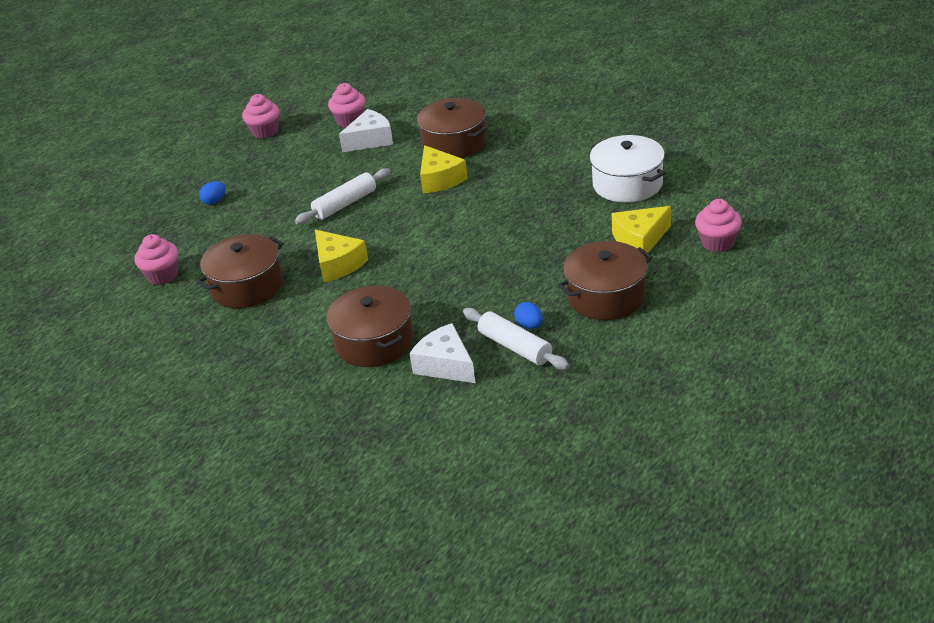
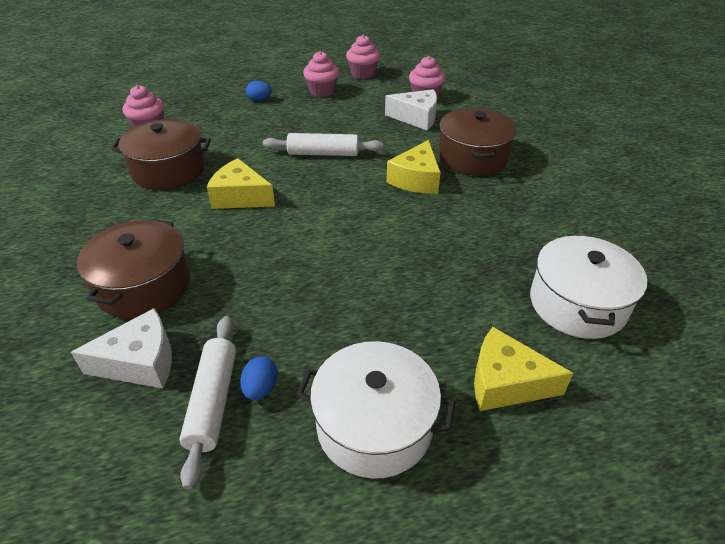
camera: 40 degrees right, 5 degrees up
(338, 264) = (240, 197): yellow cheese -> yellow cheese turned 105 degrees clockwise
(445, 365) = (140, 362): white cheese -> white cheese turned 75 degrees clockwise
(606, 296) = (374, 425): brown pot -> white pot
(717, 243) = (595, 471): pink cupcake -> pink cupcake (322, 91)

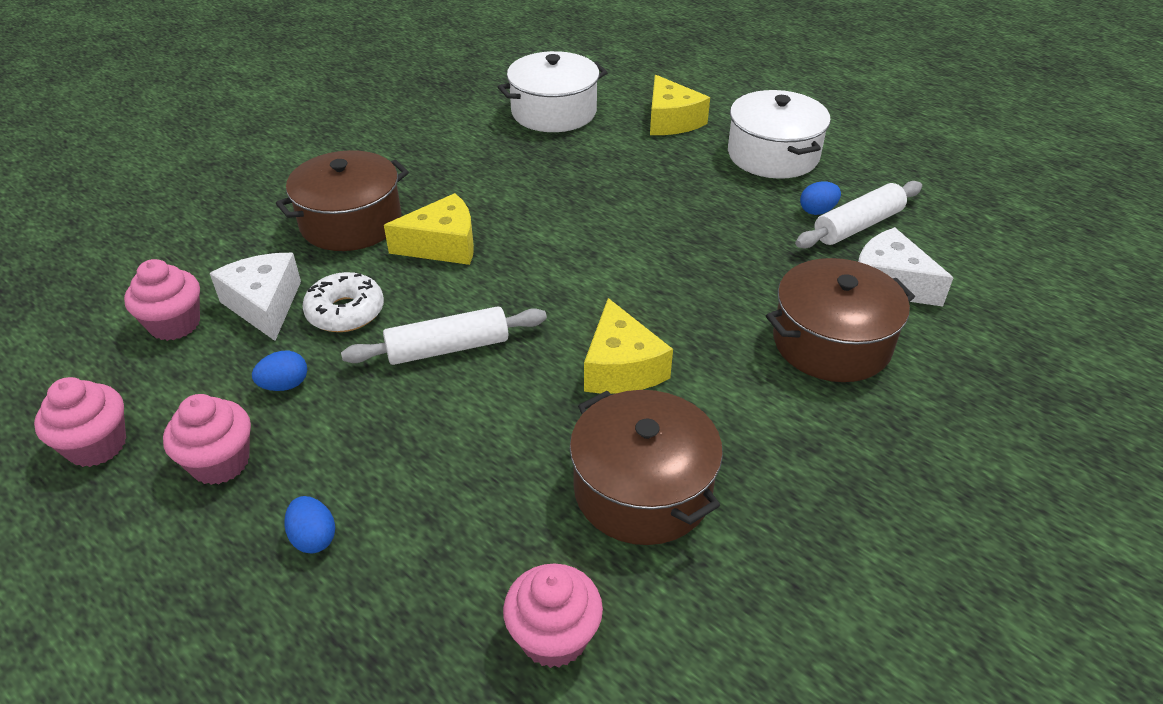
camera: 125 degrees left, 0 degrees up
(323, 153) = (448, 348): white rolling pin -> white rolling pin turned 75 degrees counterclockwise
(350, 111) = (285, 385): none -> blue egg
(386, 135) = (345, 312): none -> white donut

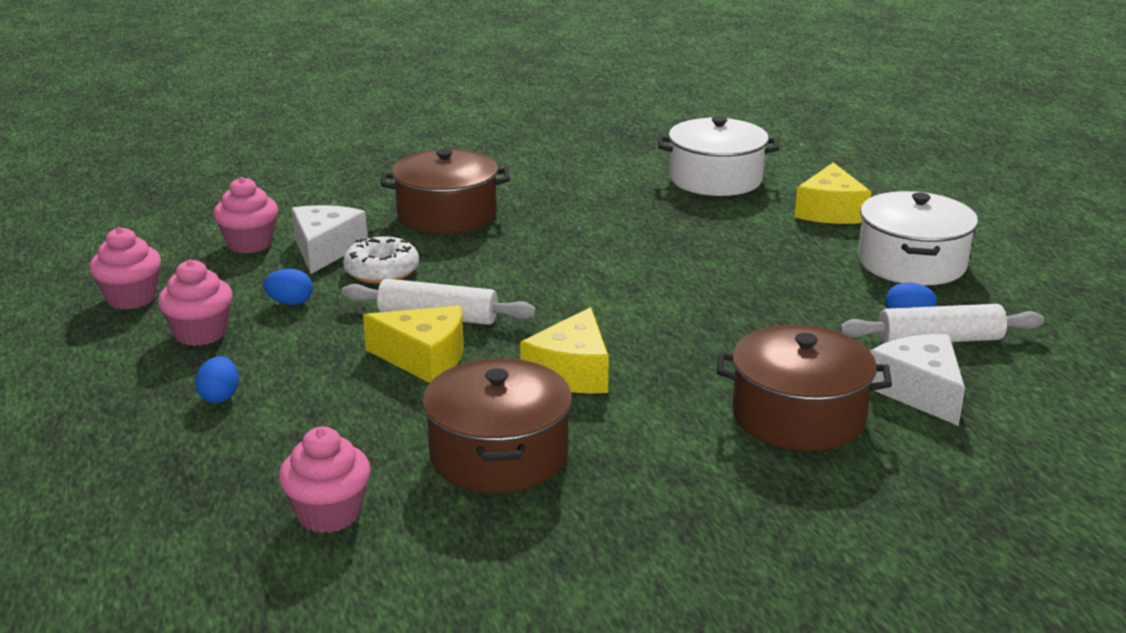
camera: 30 degrees right, 15 degrees down
(443, 245) = (507, 249): yellow cheese -> yellow cheese (424, 358)

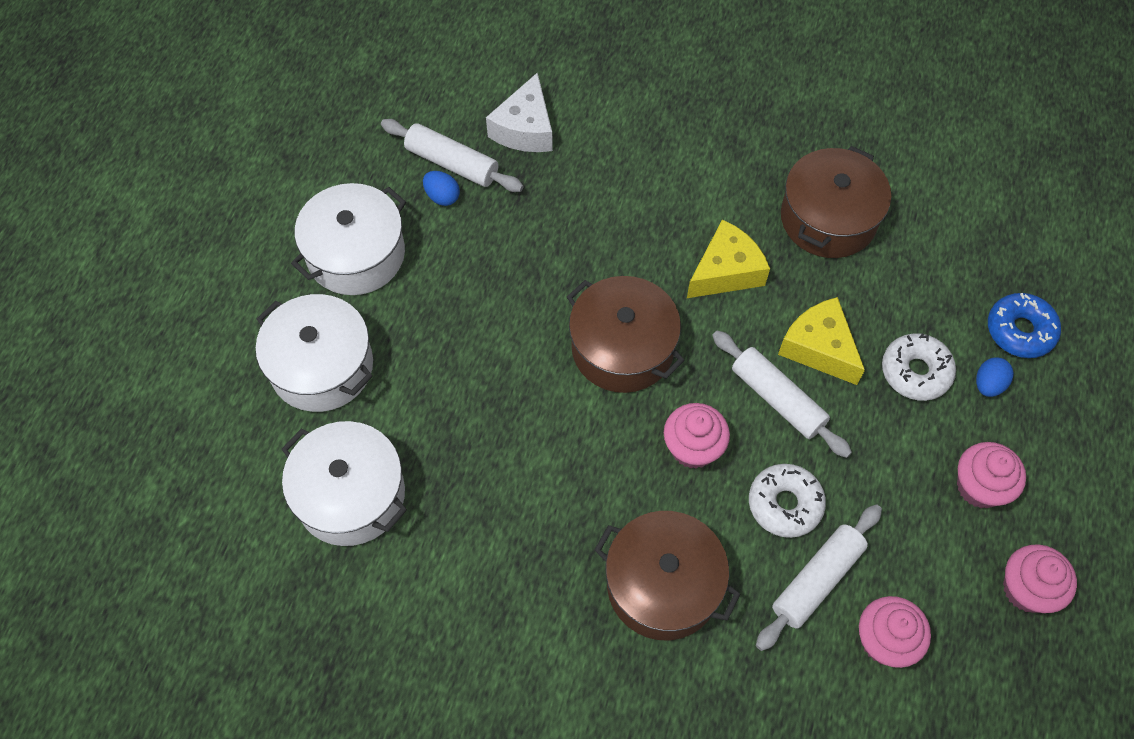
camera: 145 degrees left, 35 degrees up
(198, 449) = (1020, 331): none -> blue donut
(290, 303) = (888, 495): blue egg -> none
(308, 378) = (915, 372): none -> white donut
(325, 250) = (817, 580): white cheese -> white rolling pin
(329, 514) = (956, 224): pink cupcake -> pink cupcake (693, 448)
(798, 416) = (620, 150): brown pot -> brown pot (622, 348)
(830, 211) = (322, 366): yellow cheese -> white pot

